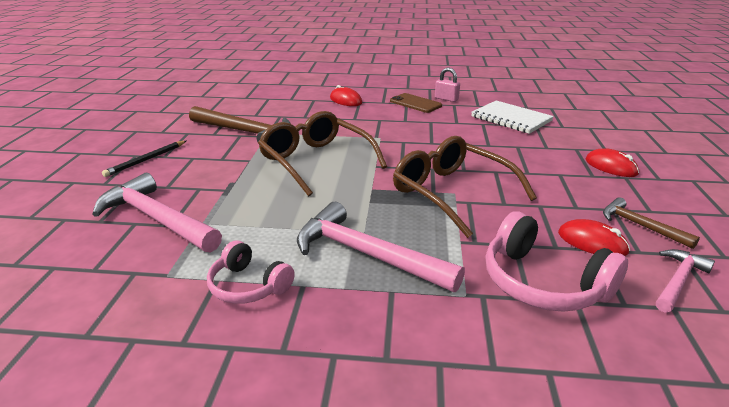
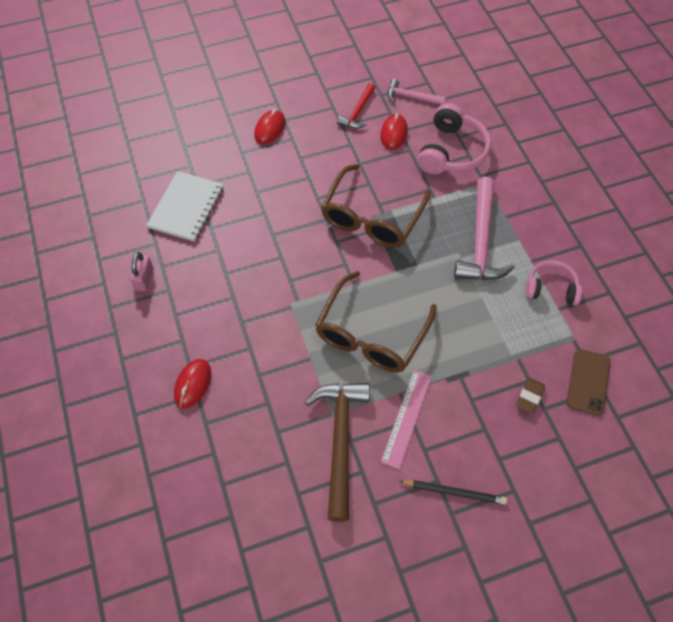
camera: 115 degrees left, 30 degrees up
(157, 219) = (529, 397): pink hammer -> brown eraser
(226, 157) = (406, 418): none -> pink ruler
(248, 286) = (551, 288): pink headphones -> pink headphones turned 90 degrees counterclockwise
(415, 103) = (173, 305): brown phone -> brown phone (588, 382)
(640, 226) = (358, 112): brown hammer -> red hammer

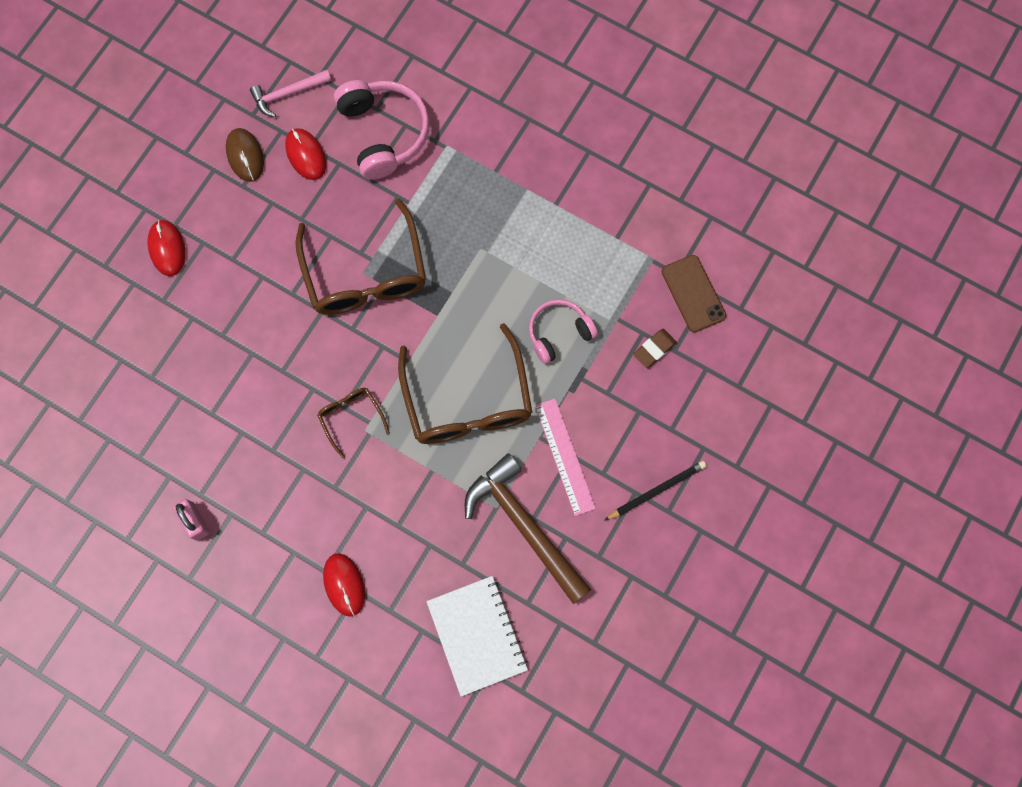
camera: 40 degrees left, 15 degrees up
(186, 207) = (163, 411): white notebook -> white notebook (477, 635)
(289, 290) = (351, 417): none -> brown glasses
(358, 112) = (245, 156): red hammer -> brown mouse
(480, 241) = (492, 219): pink hammer -> none
(529, 397) = (654, 349): brown eraser -> brown eraser turned 60 degrees clockwise
(551, 288) = (594, 221): pink headphones -> pink headphones (559, 333)

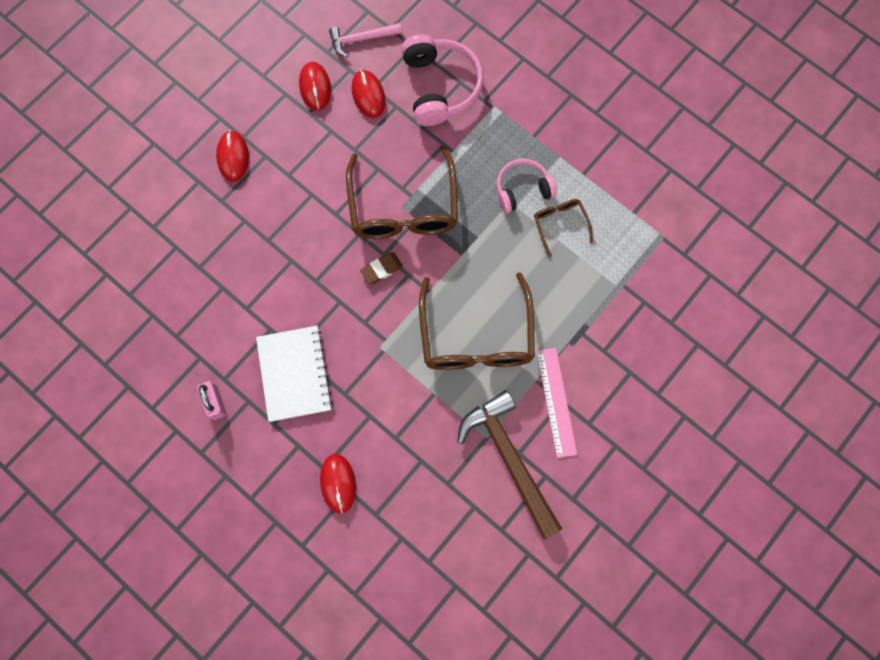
camera: 10 degrees right, 0 degrees up
(245, 156) = (315, 87): brown mouse -> red mouse
(351, 417) = (369, 333): brown glasses -> brown glasses (560, 224)
(477, 635) = (450, 551): white notebook -> white notebook (294, 374)
(559, 333) = (568, 289): pink headphones -> pink headphones (522, 189)
(654, 349) = (652, 318): brown eraser -> brown eraser (381, 269)
(656, 490) = (635, 447): black pencil -> none
(693, 293) = (696, 274): brown phone -> none

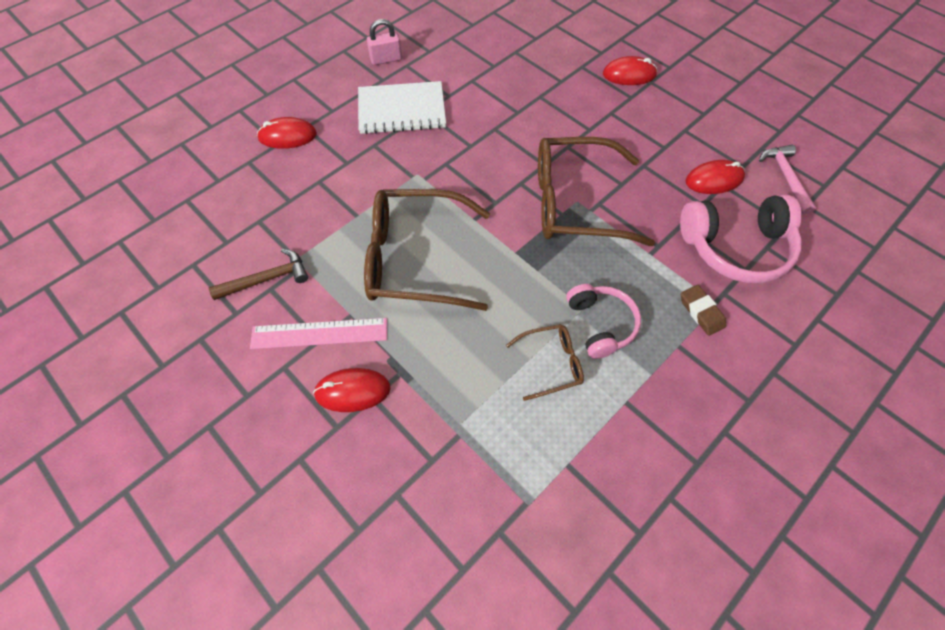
camera: 95 degrees right, 15 degrees down
(315, 87) = (716, 136): red mouse -> red mouse (352, 391)
(381, 269) = (503, 180): brown eraser -> brown eraser (701, 312)
(509, 458) = (267, 279): brown hammer -> brown hammer, size x0.55

